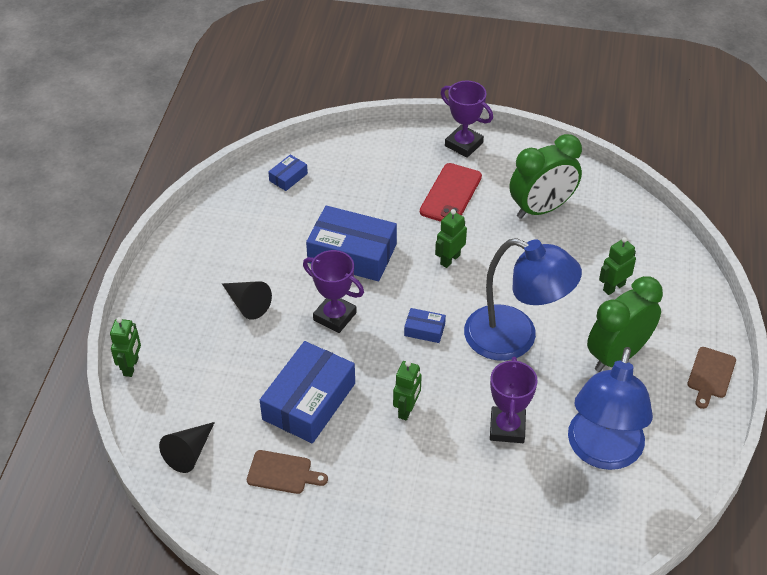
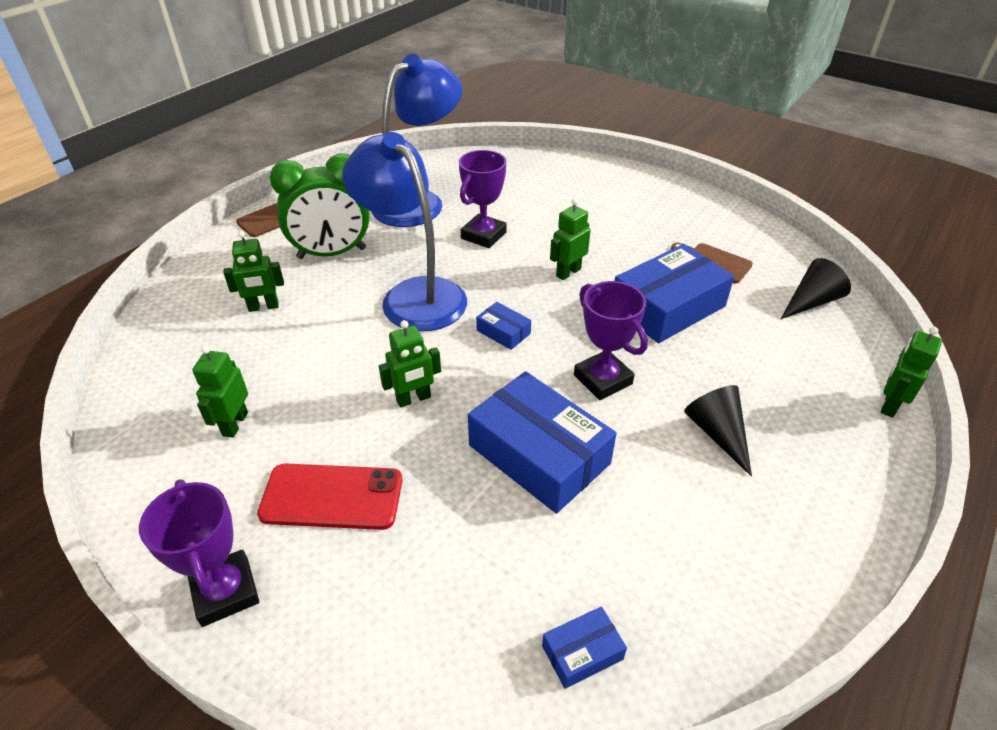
camera: 155 degrees left, 5 degrees down
(451, 194) = (332, 497): red phone -> red phone turned 45 degrees clockwise
(541, 209) = (235, 424): green clock -> green robot

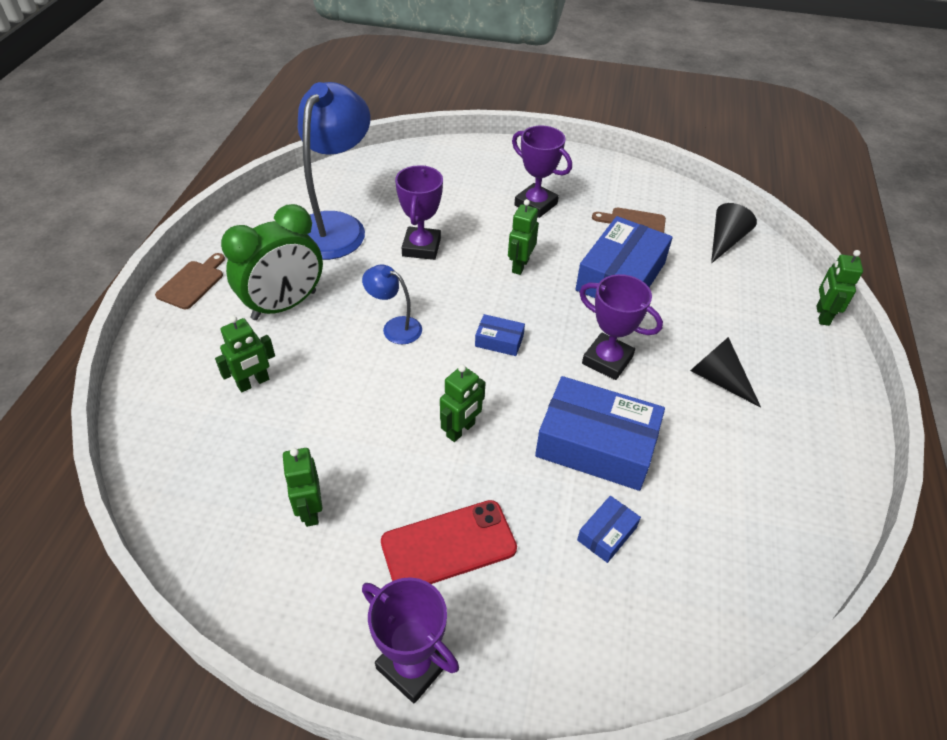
camera: 25 degrees left, 5 degrees up
(414, 295) = (395, 327): blue lamp -> blue lamp, size x0.47
(582, 652) = (722, 593): blue box -> blue box (607, 533)
(619, 224) = (536, 204): none -> purple trophy

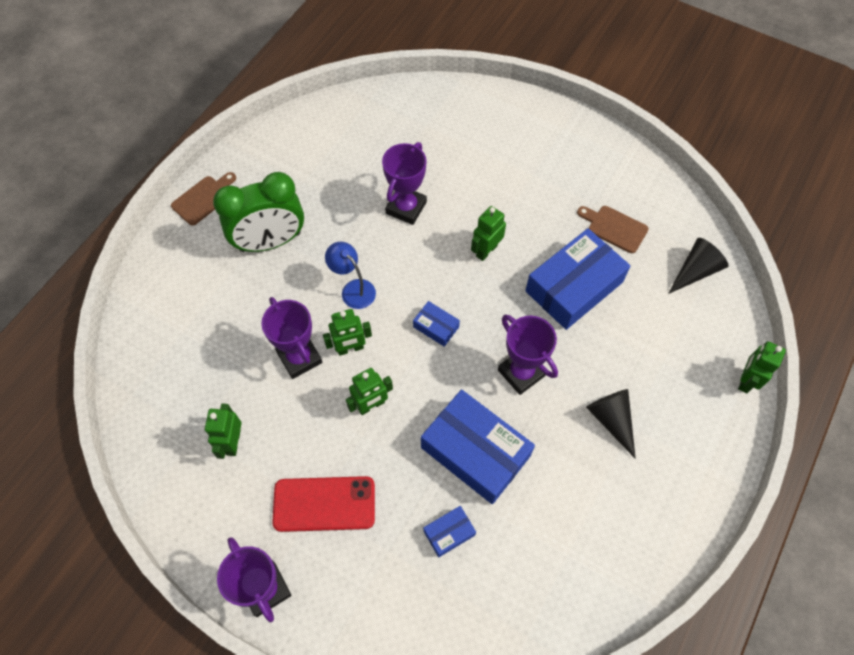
camera: 20 degrees right, 15 degrees up
(253, 383) = (224, 314): green robot -> green robot (350, 348)
(335, 226) = (339, 165): blue lamp -> none
(536, 204) = (530, 182): purple trophy -> purple trophy (299, 357)

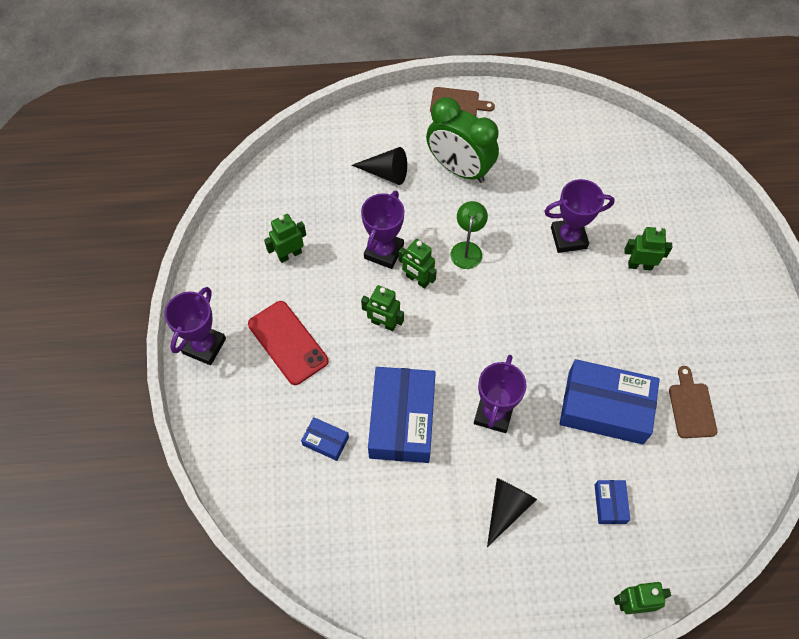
camera: 55 degrees right, 0 degrees up
(353, 289) = (467, 249): blue lamp -> green lamp
(436, 327) = (483, 326): blue box -> blue box (610, 504)
(486, 251) = (581, 320): green robot -> green robot (640, 265)
(695, 271) = (707, 500): black cone -> black cone (386, 173)

